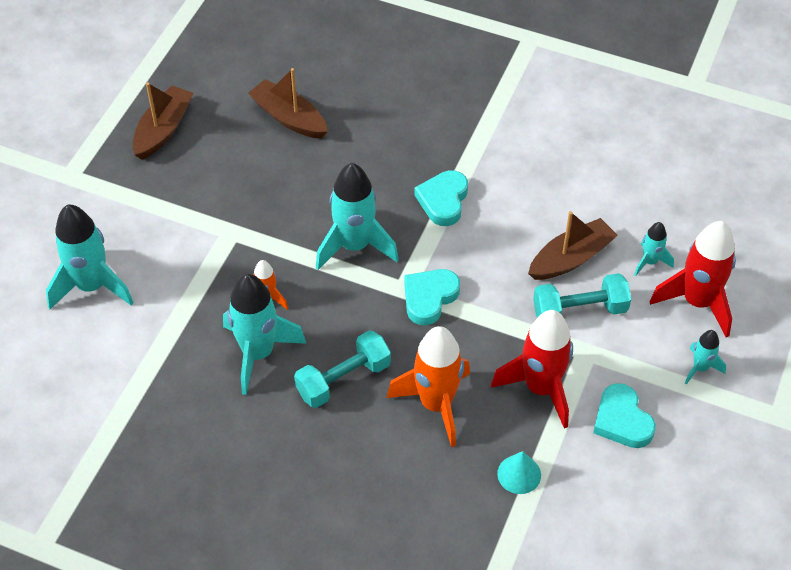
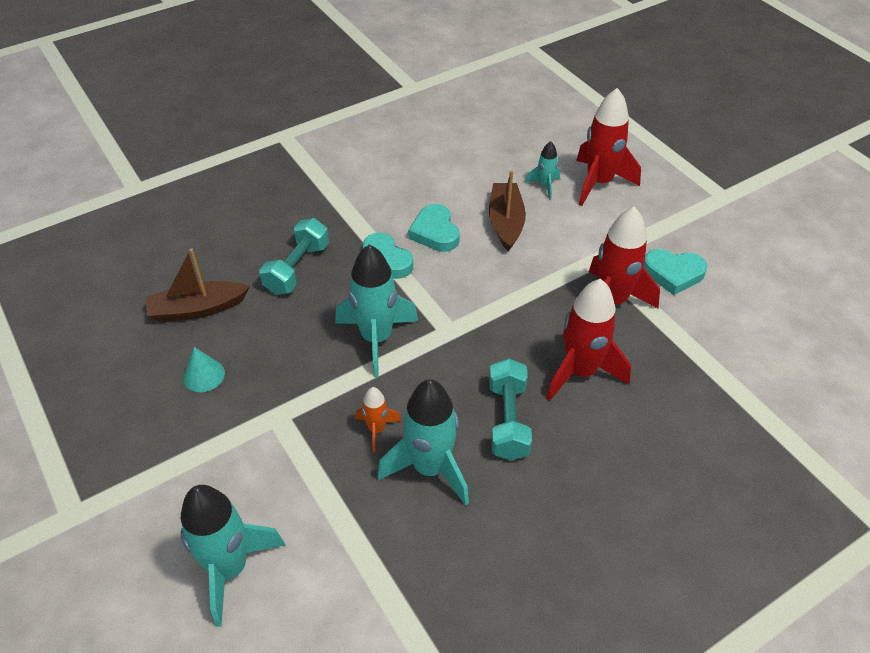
camera: 55 degrees left, 5 degrees down
(163, 129) = (106, 405): brown boat -> none
(429, 298) = (472, 320): turquoise heart -> turquoise heart (435, 232)
(436, 404) = (580, 372): orange rocket -> red rocket
(519, 474) = (683, 357): turquoise cone -> turquoise cone (203, 375)
(579, 310) = (557, 243): turquoise dumbbell -> turquoise dumbbell (297, 268)
(700, 368) = (656, 211): turquoise rocket -> none

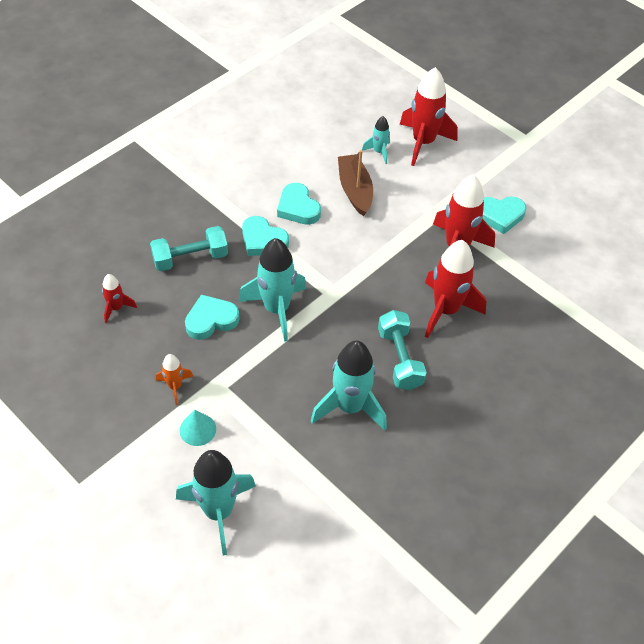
camera: 15 degrees left, 5 degrees up
(197, 309) = (116, 308): brown boat -> red rocket
(203, 375) = (143, 364): turquoise cone -> turquoise cone (197, 429)
(297, 268) = (190, 258): turquoise dumbbell -> turquoise dumbbell turned 60 degrees clockwise
(297, 339) = (211, 320): none -> turquoise heart
(376, 429) = (299, 384): orange rocket -> orange rocket (175, 386)

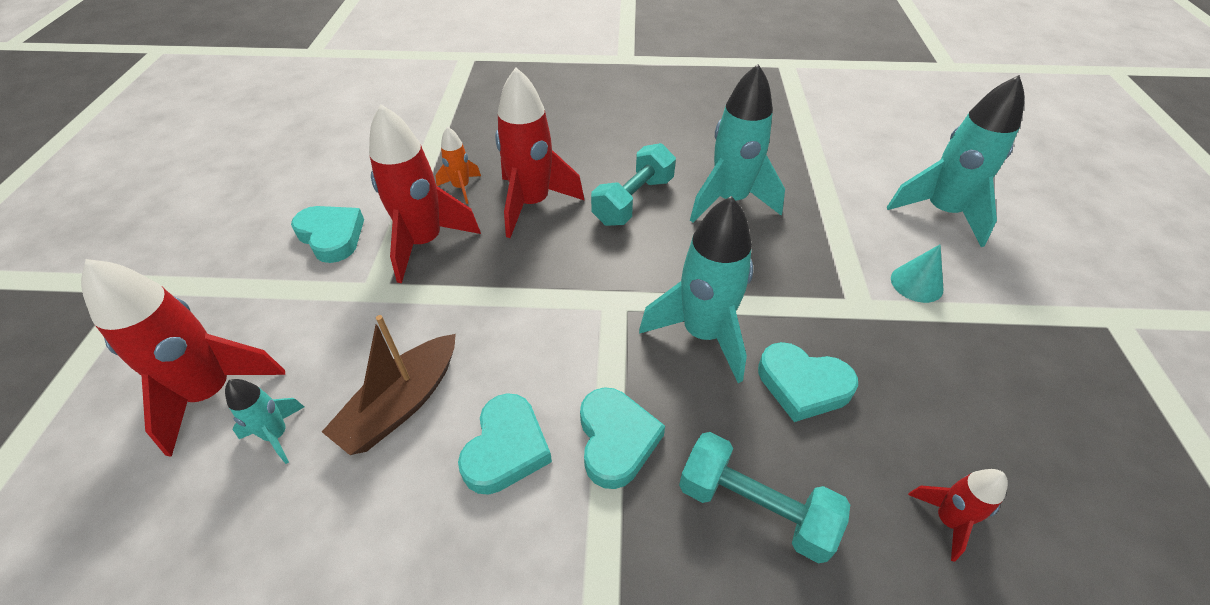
camera: 130 degrees left, 5 degrees down
(175, 386) = (916, 342): orange rocket -> orange rocket (461, 188)

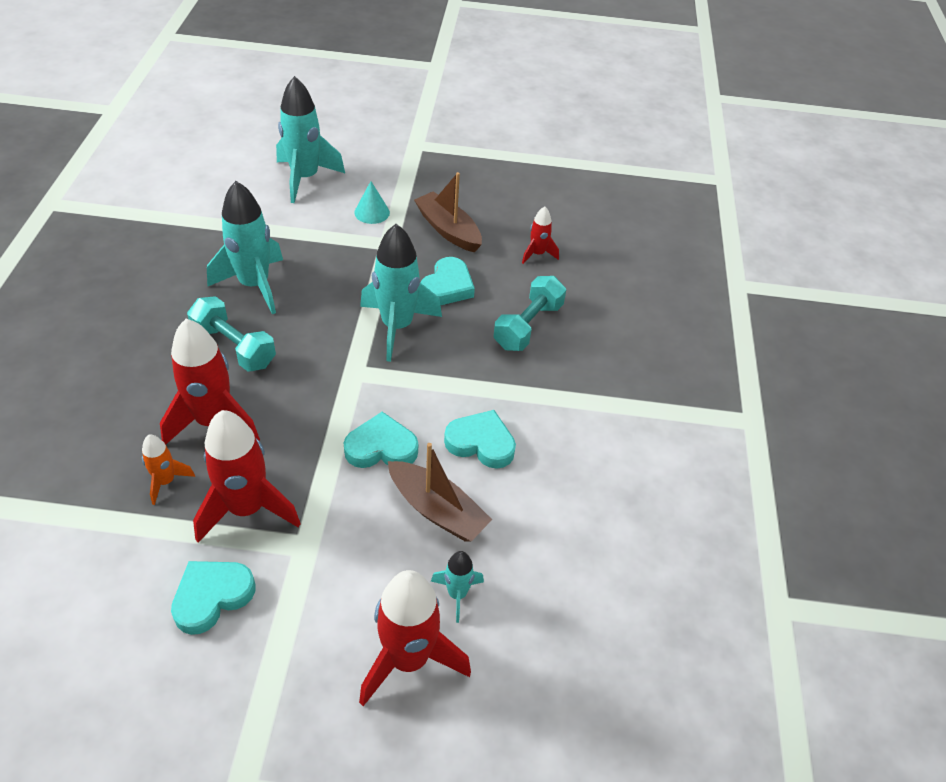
camera: 90 degrees left, 0 degrees up
(616, 440) = (479, 383): turquoise heart -> turquoise heart (381, 447)
(932, 377) = (448, 230): none -> brown boat

